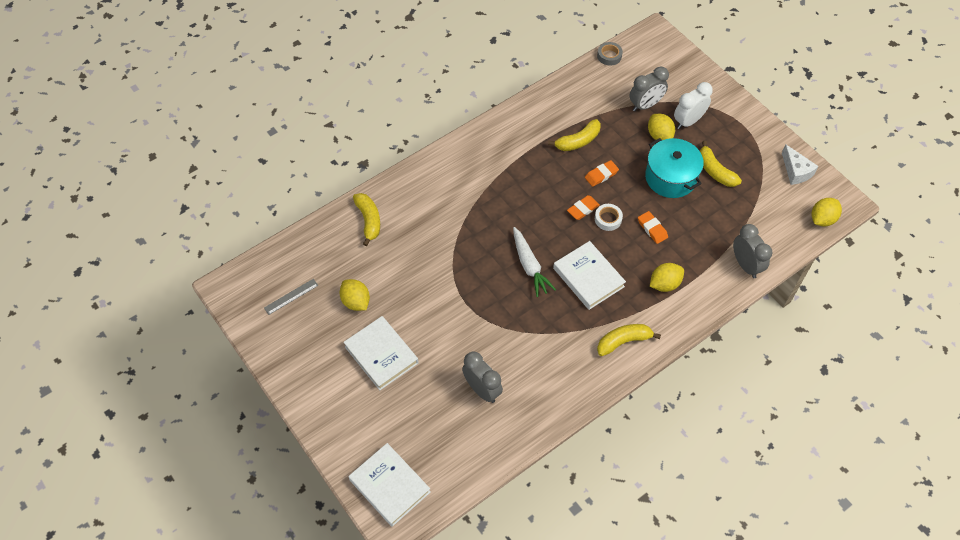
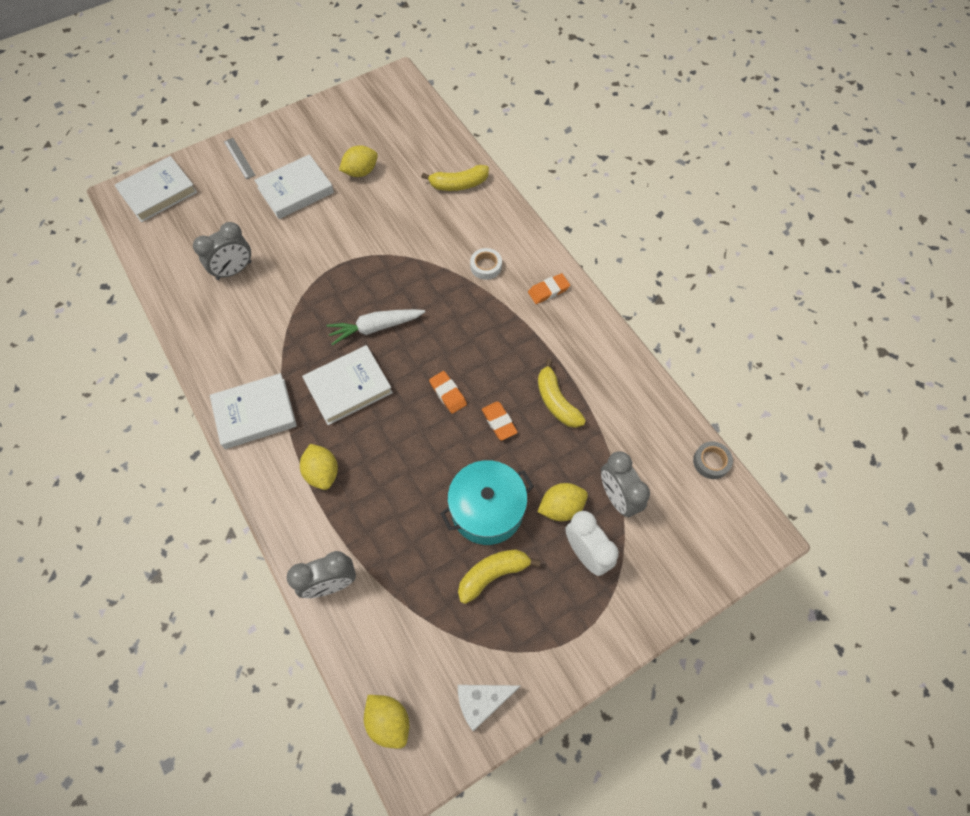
camera: 95 degrees right, 5 degrees up
(291, 296) = (377, 123): grey ruler -> grey ruler (239, 158)
(608, 219) = (429, 420): white tape -> white tape (486, 266)
(623, 341) = (255, 413): yellow banana -> white book
(652, 229) = (407, 472): orange eraser -> orange eraser (548, 291)

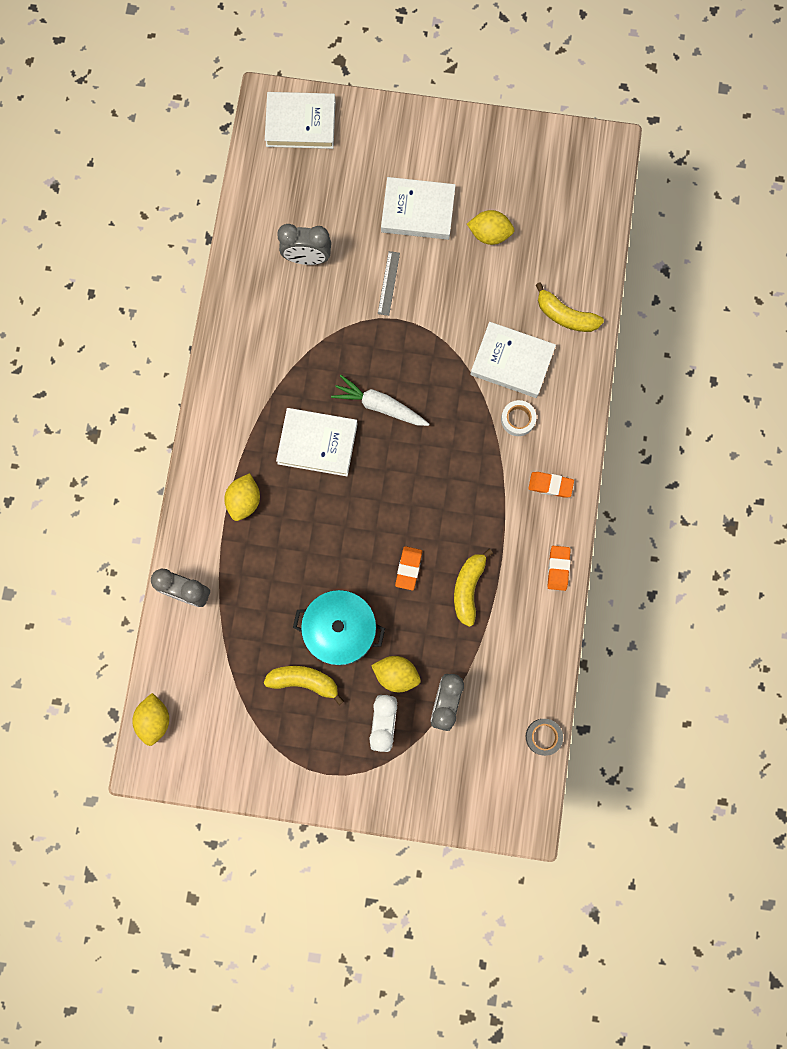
camera: 40 degrees right, 15 degrees up
(239, 158) = (395, 136): grey ruler -> grey ruler (388, 283)
(255, 413) = (231, 409): white book -> white book (512, 362)
(448, 393) = (389, 512): orange eraser -> orange eraser (558, 568)
(482, 702) = (224, 760): white cheese -> none

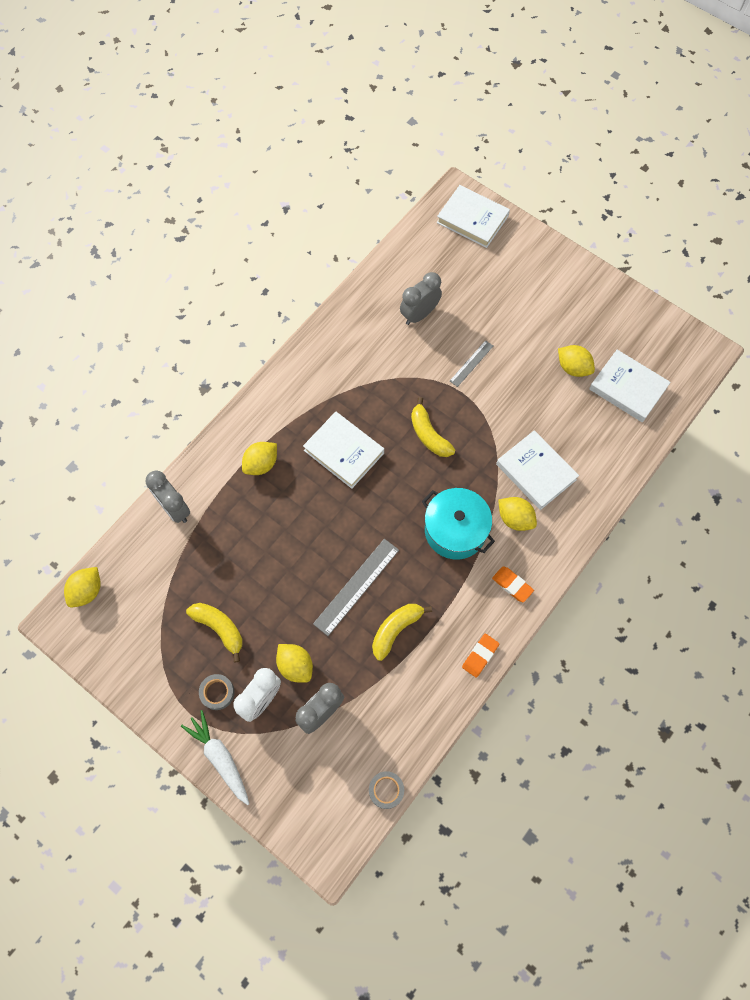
camera: 30 degrees right, 10 degrees down
(307, 258) = (419, 314): grey clock -> grey clock turned 105 degrees clockwise
(339, 741) = (217, 692): none -> grey tape
(340, 630) = (272, 604): turquoise pot -> turquoise pot (455, 530)
(380, 406) = (409, 449): white carrot -> white carrot (220, 758)
(408, 568) = (357, 586): orange eraser -> grey ruler
(418, 211) = (525, 323): white book -> white book (628, 388)
(518, 419) = (515, 518): white tape -> yellow lemon
(565, 316) = (600, 459): yellow banana -> yellow banana (429, 434)

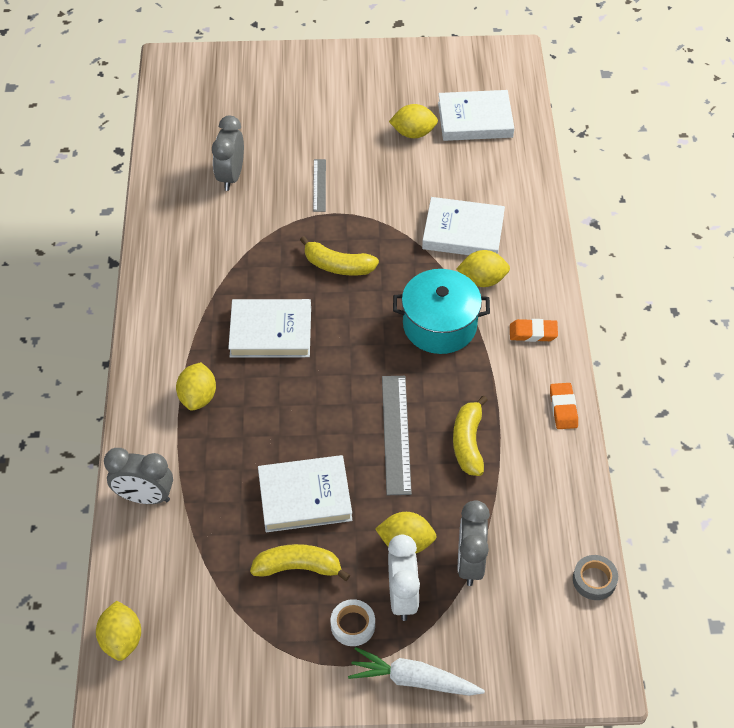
camera: 40 degrees left, 15 degrees down
(217, 692) = (353, 625): grey tape -> white tape
(472, 219) = (205, 73): white book -> white book (305, 497)

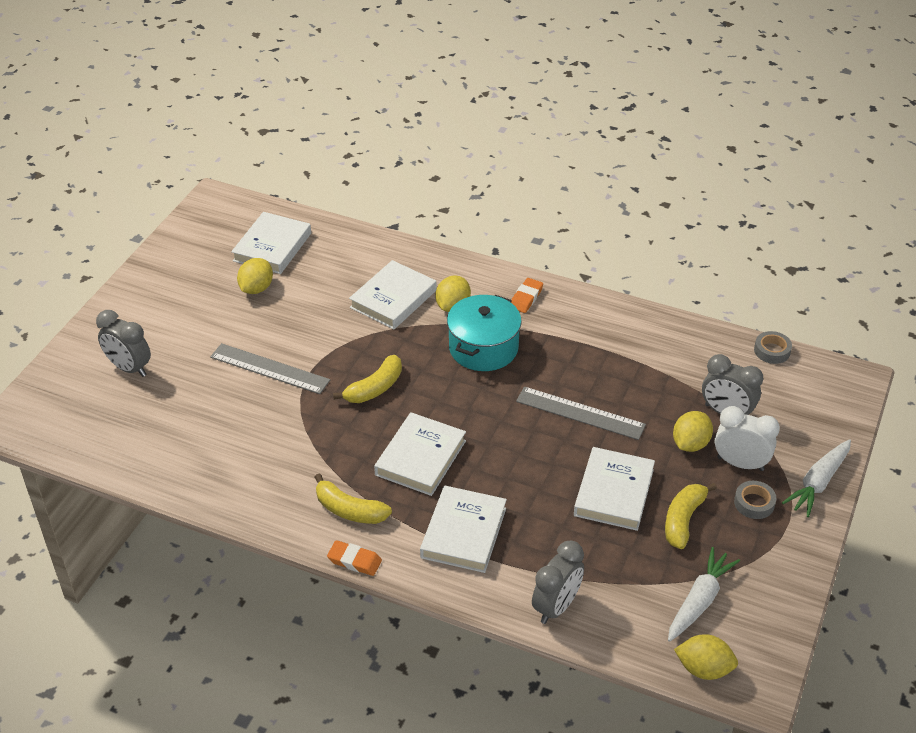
camera: 65 degrees left, 10 degrees down
(198, 397) = (464, 533): yellow lemon -> white book
(201, 612) = (699, 601): none -> white carrot
(231, 176) = (209, 426): grey clock -> grey clock (129, 368)
(319, 185) = (269, 369): grey ruler -> grey ruler, size x1.72
(353, 625) = (754, 503): white tape -> grey tape
(468, 442) = (612, 373): yellow banana -> yellow banana (349, 510)
(563, 408) = (609, 309): orange eraser -> orange eraser (354, 561)

